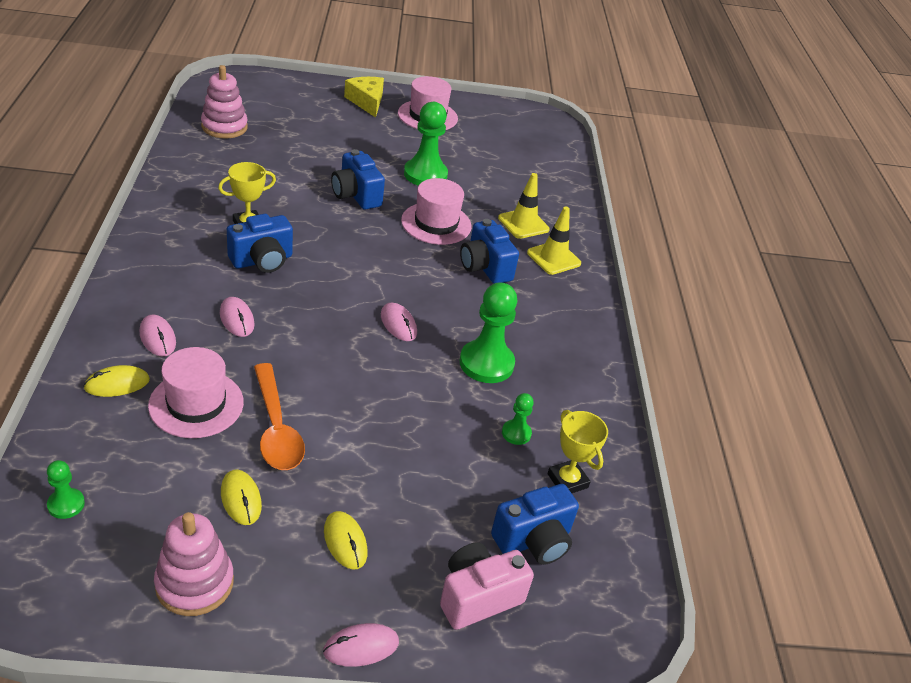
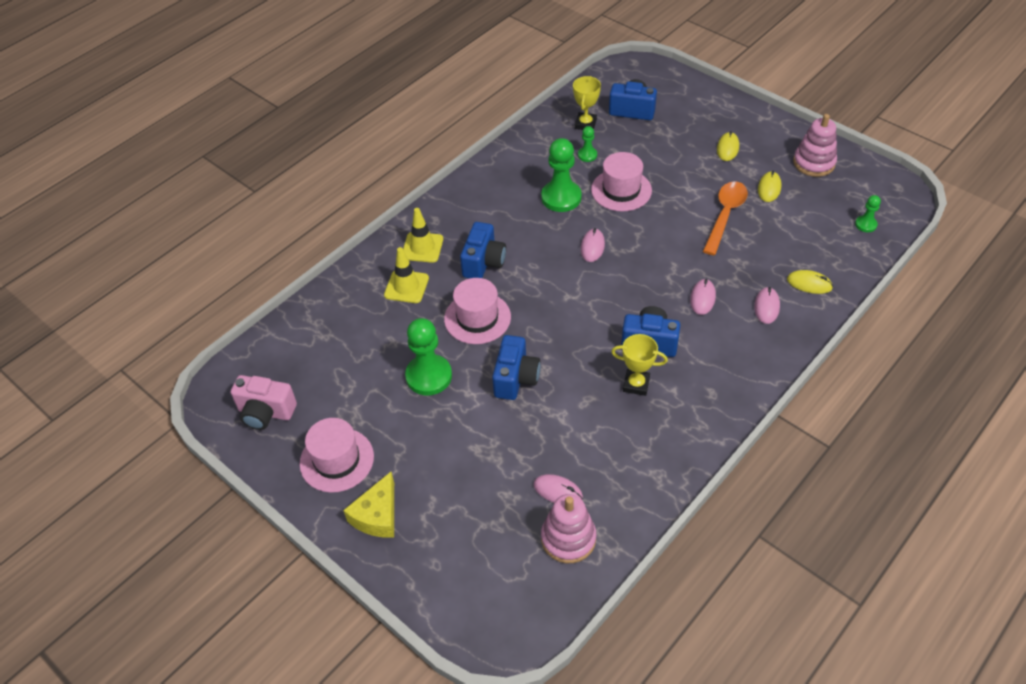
camera: 130 degrees left, 10 degrees up
(196, 404) = (765, 250): pink hat -> pink hat (621, 190)
(361, 647) = (751, 110): pink mouse -> pink mouse (558, 491)
(478, 597) = (682, 103): pink camera -> pink camera (266, 412)

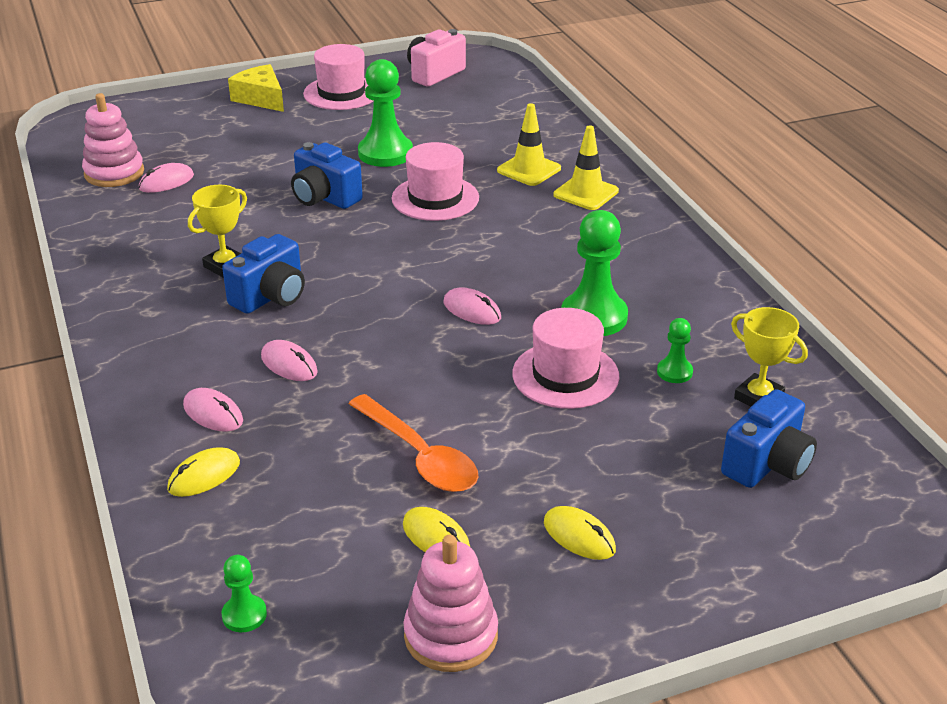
camera: 115 degrees right, 15 degrees down
(483, 262) = (521, 225): blue camera -> none

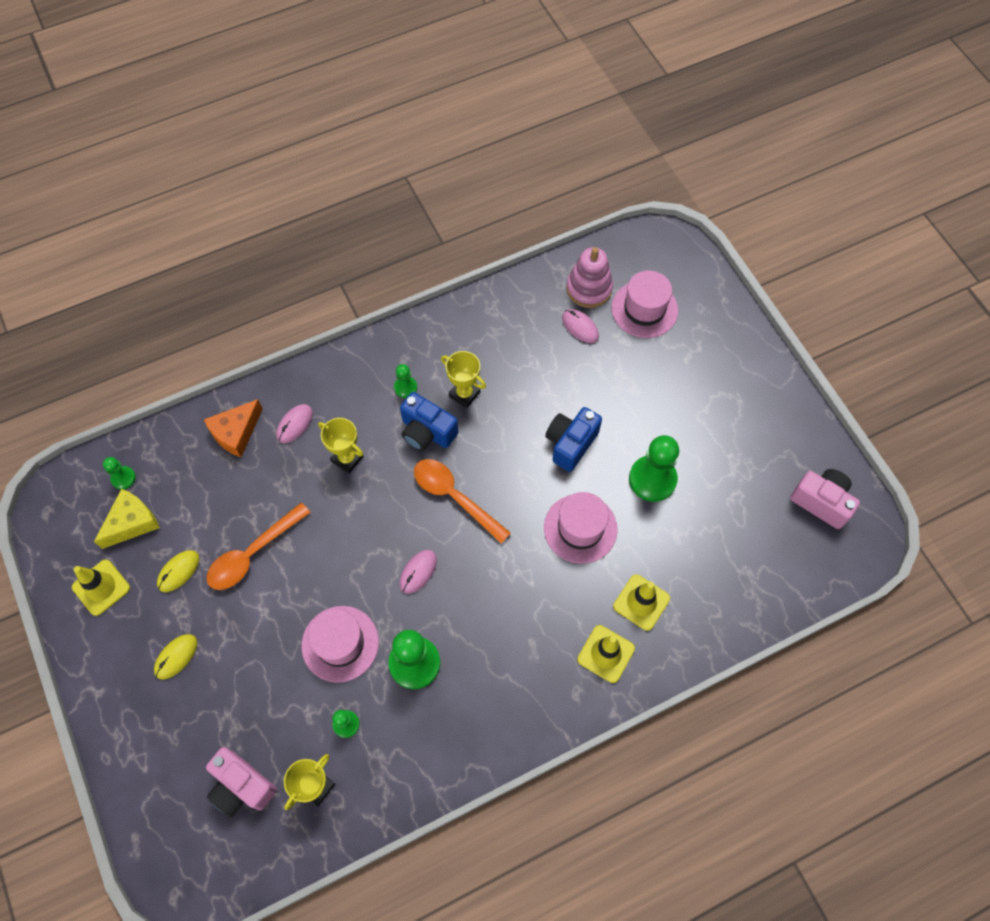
camera: 85 degrees right, 30 degrees up
(194, 311) = (405, 387): none -> green pawn
(204, 476) = (236, 433): yellow mouse -> orange cheese
(261, 98) = (737, 363): yellow cheese -> yellow cheese (132, 522)
(289, 364) = (347, 459): pink mouse -> yellow trophy
(341, 93) = (761, 426): pink hat -> pink hat (644, 309)
(373, 279) = (454, 497): none -> orange spoon
(451, 635) = (101, 587): pink stacking toy -> yellow traffic cone
(767, 464) = (242, 786): blue camera -> pink camera

